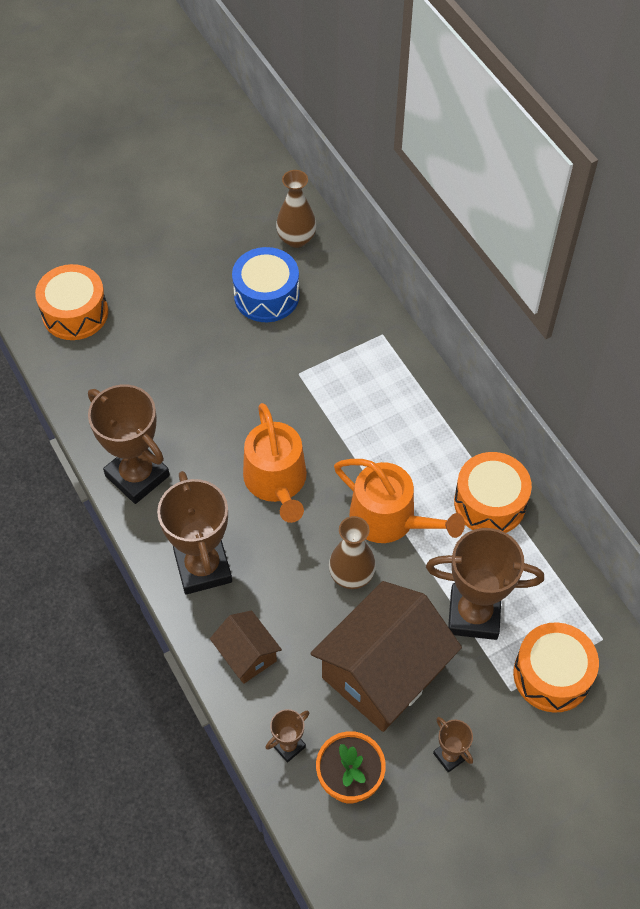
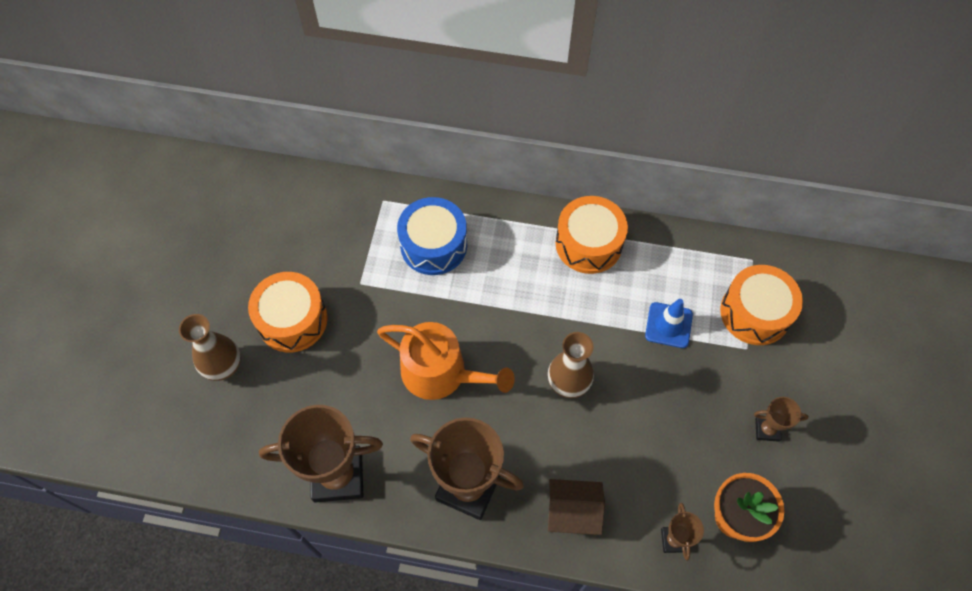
camera: 50 degrees left, 5 degrees up
(75, 313) = (131, 407): orange drum -> orange drum (292, 320)
(266, 295) = (267, 251): blue drum -> blue drum (433, 245)
(296, 239) = (237, 190): brown vase -> brown vase (223, 366)
(383, 672) = (665, 423): brown house -> none
(390, 519) = (544, 319): orange watering can -> none
(474, 614) = (668, 325): brown trophy -> blue traffic cone

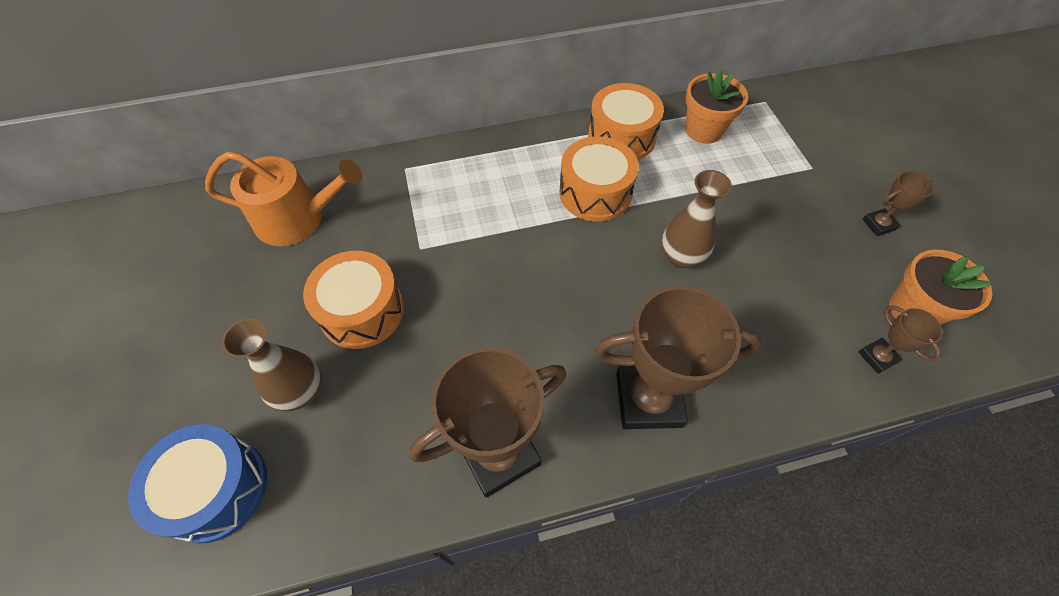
camera: 25 degrees left, 5 degrees down
(433, 245) = (477, 188): blue drum -> blue drum (216, 489)
(441, 373) = (552, 298): orange watering can -> orange watering can (298, 219)
(572, 512) = (767, 375): brown house -> none
(668, 325) = (735, 174): blue traffic cone -> none
(670, 267) = (703, 130): none -> orange flower pot
(755, 313) = (797, 139): orange drum -> orange drum (595, 192)

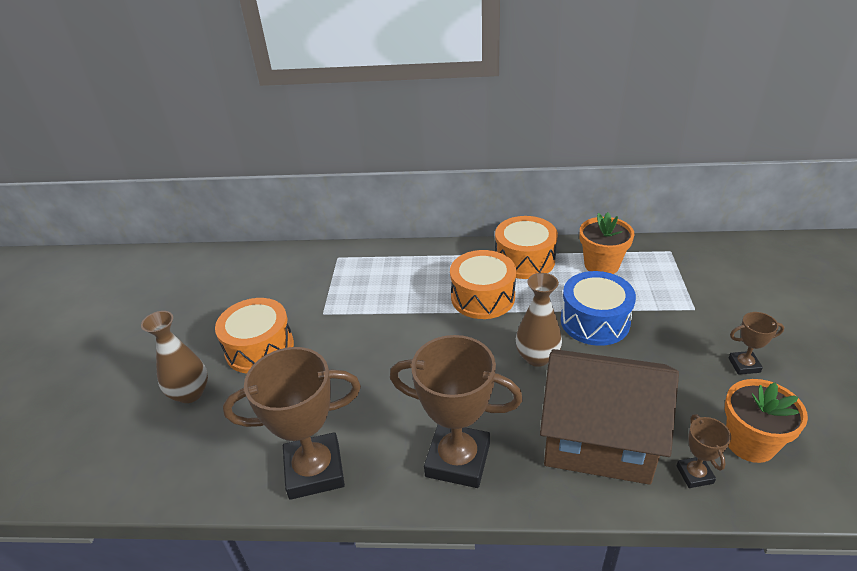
camera: 20 degrees right, 20 degrees down
(216, 489) = (102, 444): blue drum -> blue drum (594, 321)
(298, 219) = (244, 279): orange watering can -> none
(777, 339) = (598, 438): none -> brown house

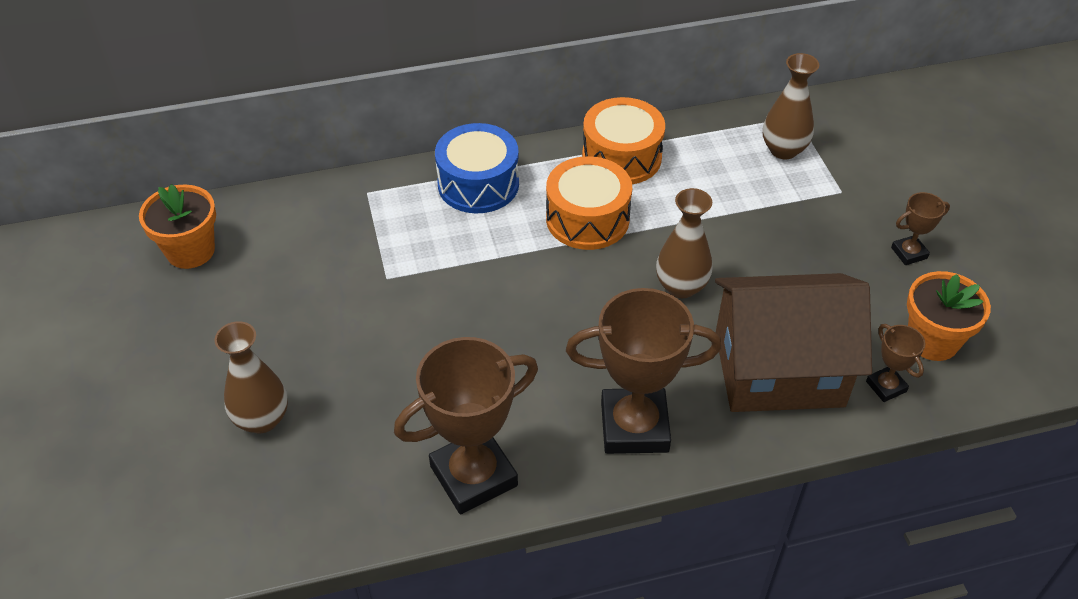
camera: 20 degrees left, 10 degrees up
(259, 348) = (324, 341): orange drum -> none
(594, 321) = (733, 228): blue drum -> blue drum (478, 184)
(601, 265) = (719, 150): orange flower pot -> orange flower pot (190, 251)
(654, 272) = (783, 150): none -> brown vase

